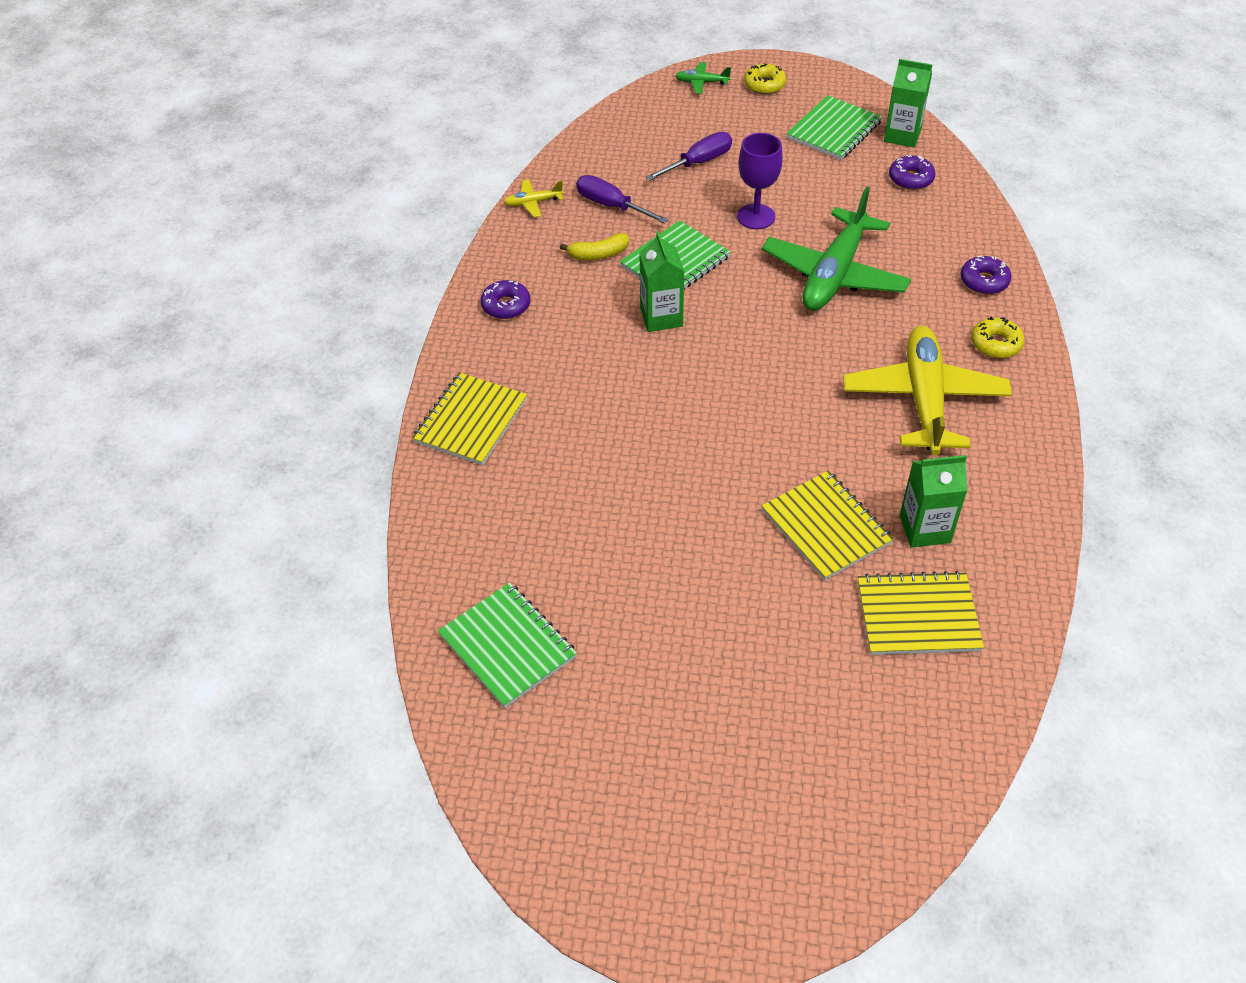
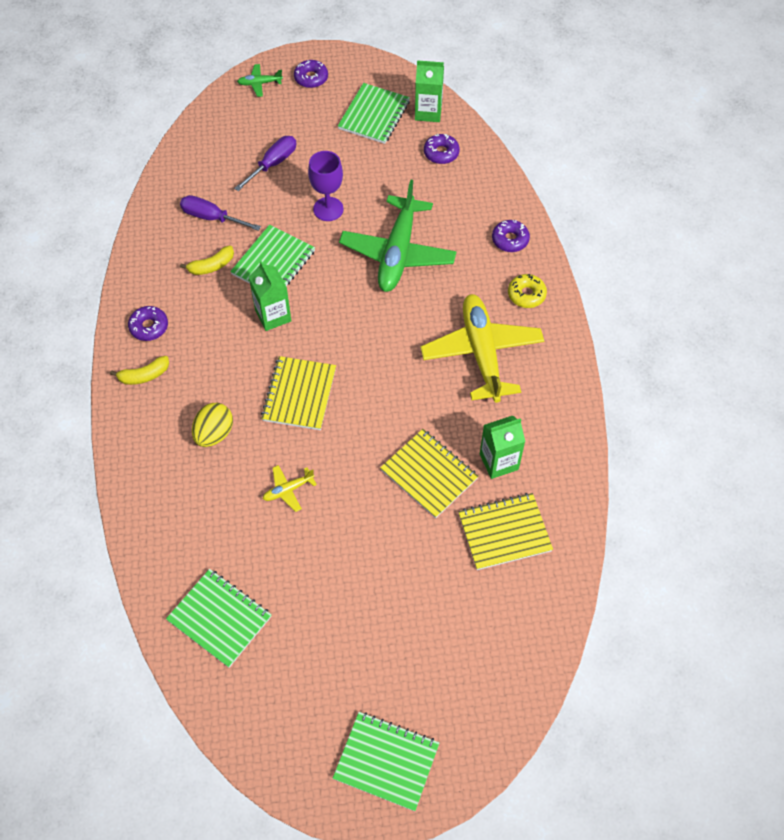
camera: 15 degrees left, 10 degrees up
(471, 421) = (146, 436): yellow notebook -> yellow notebook (299, 394)
(486, 355) = (144, 375): none -> yellow banana
(533, 203) = (148, 225): yellow plane -> yellow plane (288, 490)
(556, 432) = (214, 433): none -> yellow egg
(692, 876) = (386, 761): none -> green notebook
(764, 85) = (311, 78): yellow donut -> purple donut

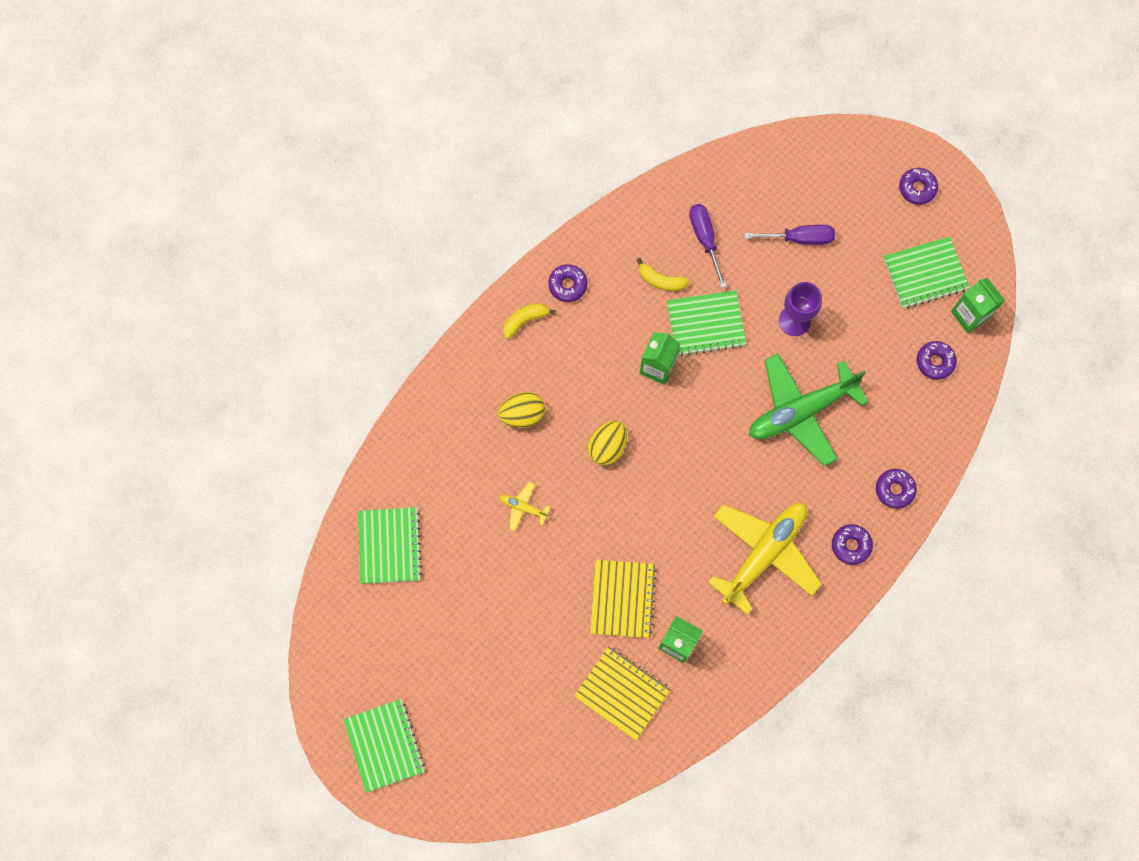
camera: 50 degrees right, 15 degrees up
(144, 375) = (525, 320): yellow banana -> yellow banana turned 120 degrees clockwise
(259, 83) = (872, 153): green plane -> none
(299, 394) = (607, 447): yellow notebook -> yellow egg
(526, 294) = (851, 545): yellow donut -> purple donut

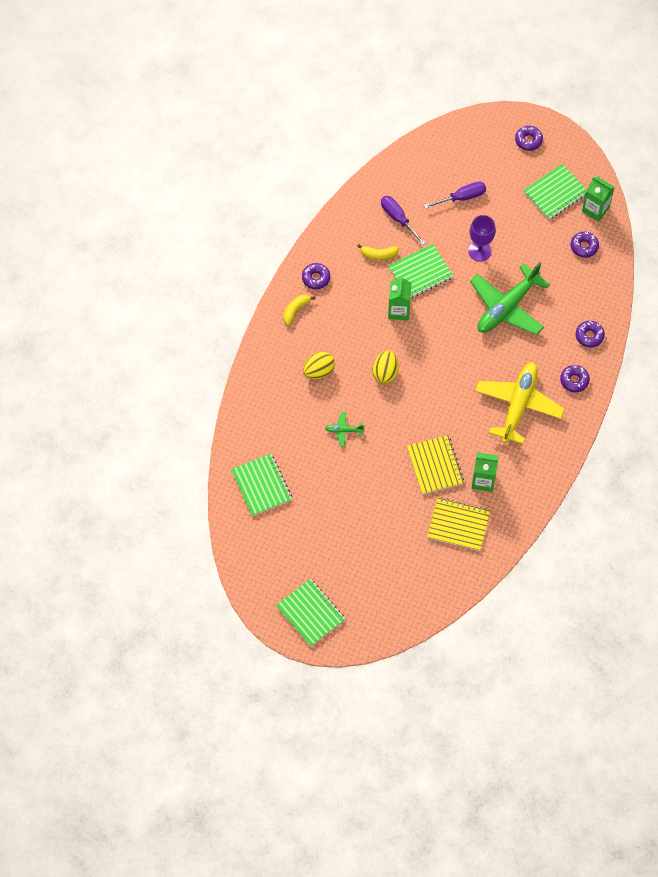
camera: 20 degrees left, 10 degrees down
(523, 507) = (343, 430): yellow plane -> green plane

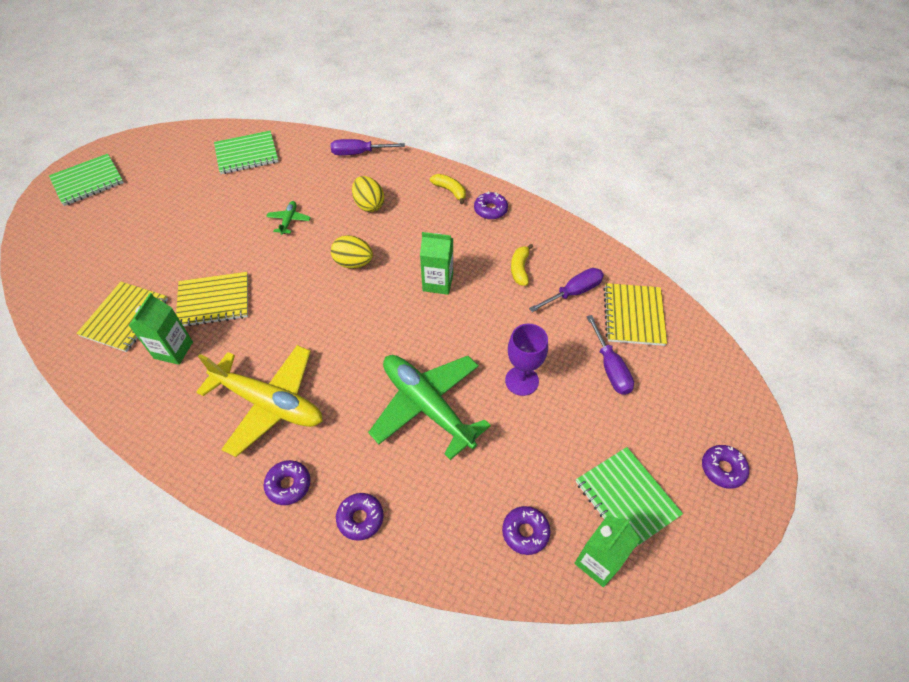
camera: 95 degrees right, 10 degrees down
(252, 389) = (359, 153): none -> purple screwdriver
(415, 180) = (633, 315): none -> yellow notebook
(420, 272) = (491, 309): green notebook -> none

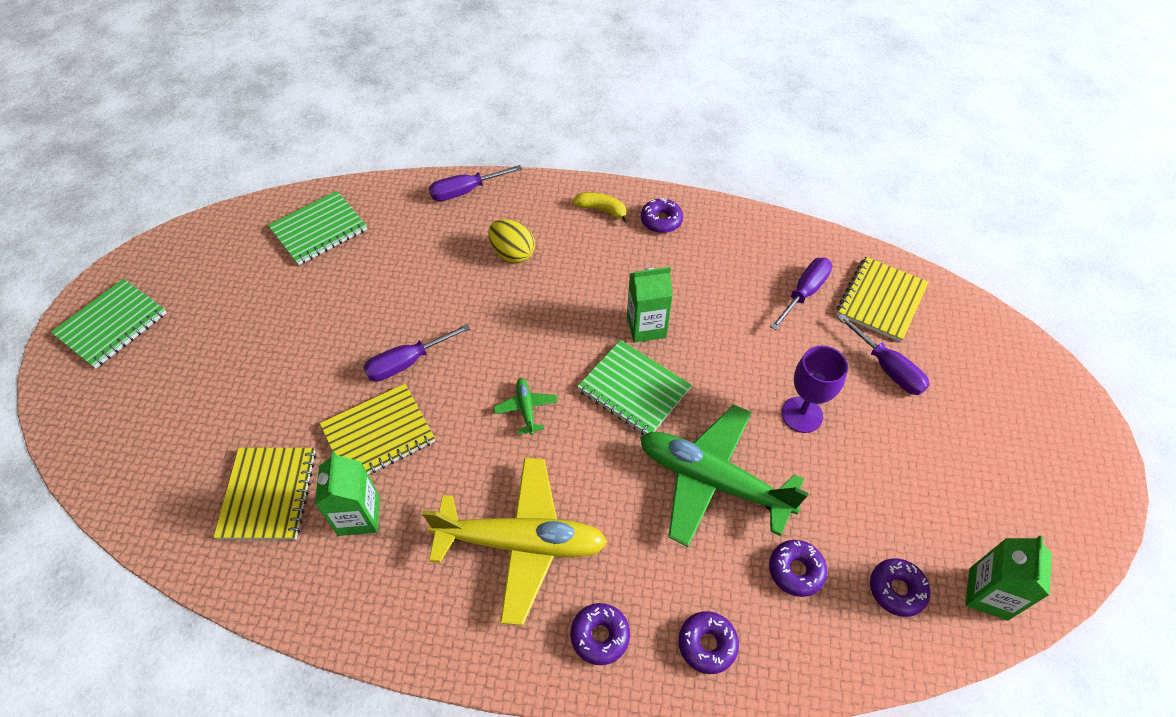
camera: 20 degrees left, 0 degrees up
(258, 259) = (408, 362): none -> purple screwdriver
(289, 220) = (422, 301): green plane -> green plane (526, 408)
(353, 263) = (532, 332): yellow egg -> none
(520, 269) = (731, 282): yellow banana -> none
(626, 498) = (980, 511): green notebook -> green notebook (634, 389)
(633, 315) = (881, 300): yellow notebook -> yellow notebook turned 45 degrees clockwise
(722, 469) = (1056, 443): purple donut -> purple donut (796, 570)

